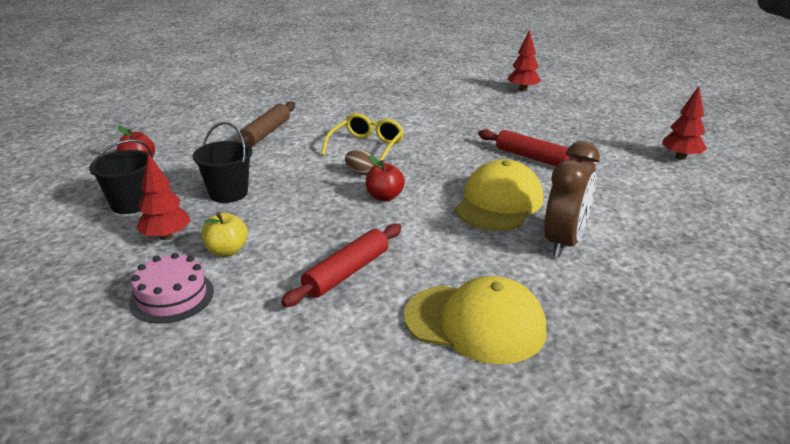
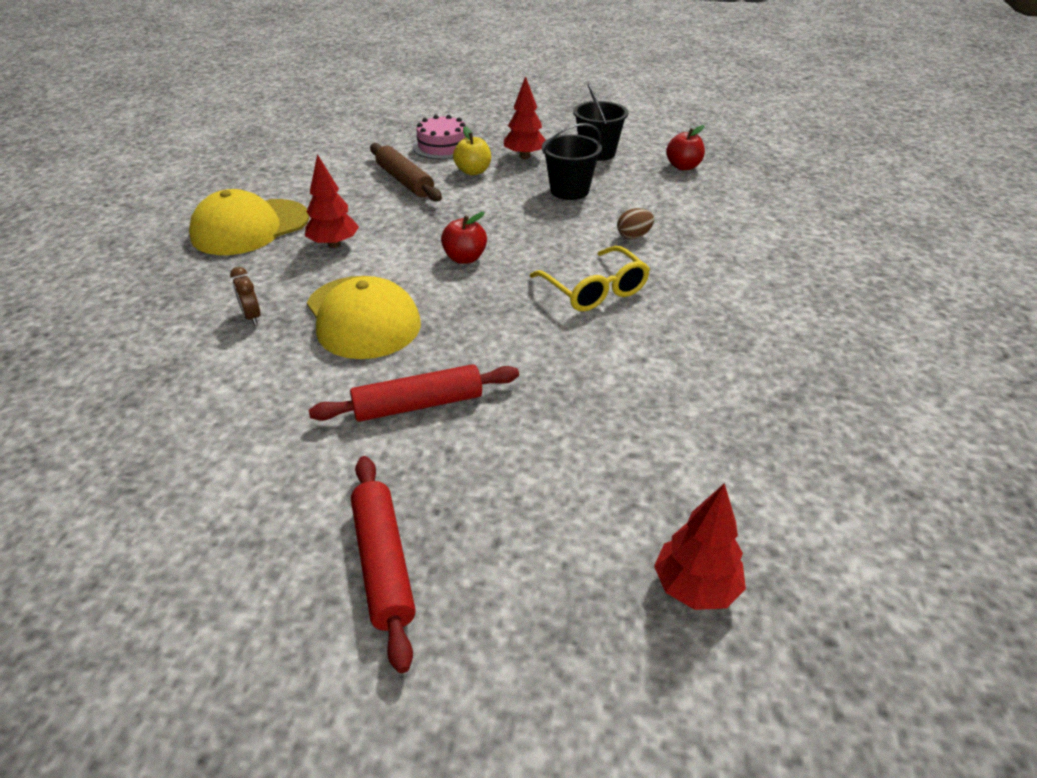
camera: 125 degrees right, 10 degrees up
(266, 133) = (703, 241): brown rolling pin -> brown rolling pin (404, 181)
(346, 272) = (378, 203): red rolling pin -> red rolling pin (383, 563)
(360, 173) = (532, 263): brown egg -> brown egg (634, 236)
(564, 242) = (252, 317): brown clock -> brown clock, size x0.44
(680, 157) = (218, 576): red tree -> red tree (334, 244)

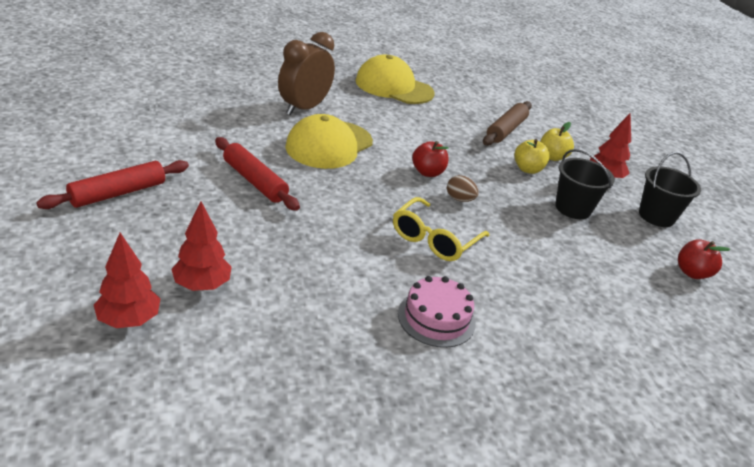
camera: 60 degrees right, 5 degrees down
(252, 317) = (304, 108): brown clock -> brown clock, size x2.27
(334, 244) = (400, 119): red tree -> red tree (202, 285)
(442, 146) = (574, 137): pink cake -> pink cake (436, 318)
(489, 193) = (527, 169): none -> yellow apple
(634, 236) = (533, 252): brown egg -> brown egg (459, 199)

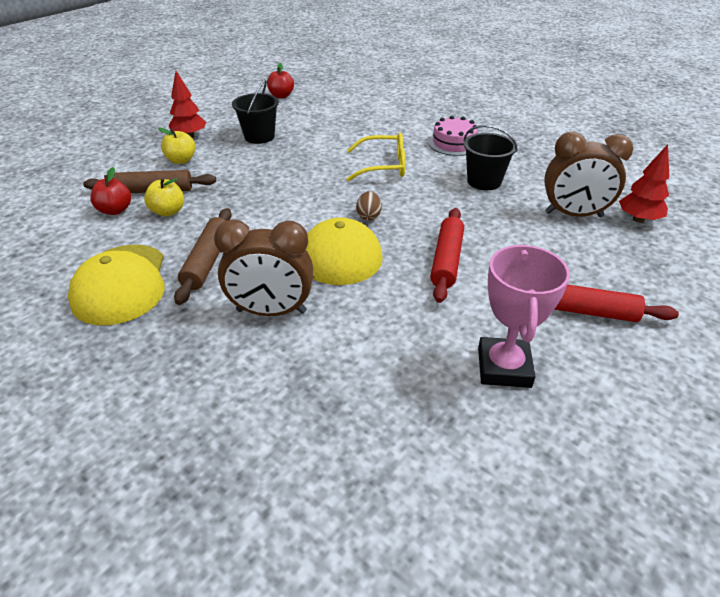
camera: 120 degrees left, 5 degrees up
(142, 138) = (504, 367): none -> pink trophy
(202, 285) = (573, 214): red tree -> brown clock
(383, 113) = (207, 261): none -> brown rolling pin
(427, 172) = (297, 197): red apple -> red apple (115, 210)
(459, 199) = (316, 173): brown egg -> brown egg (368, 216)
(527, 169) = (222, 163): yellow apple -> yellow apple (168, 211)
(656, 216) = (224, 112): black bucket -> black bucket (484, 181)

